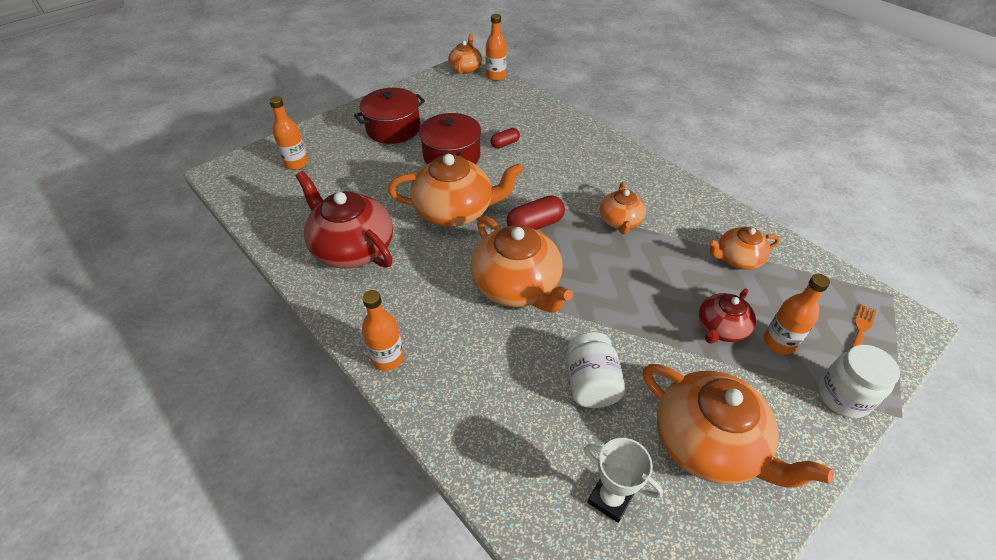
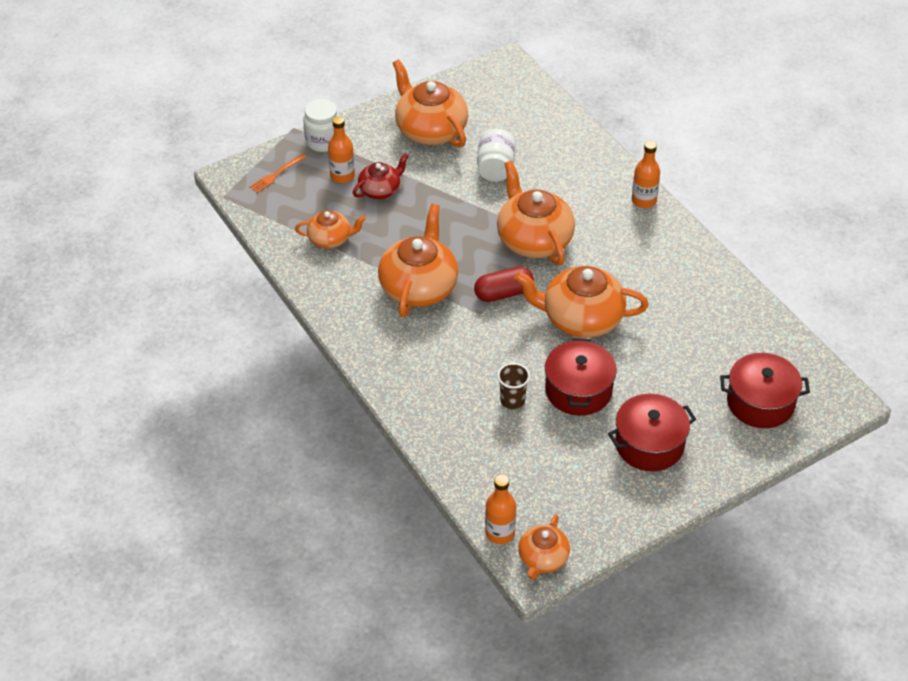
camera: 170 degrees left, 0 degrees up
(296, 163) = (760, 402): orange bottle -> red pot
(352, 248) = (681, 291): red teapot -> none
(505, 144) = (512, 401): red capsule -> brown cup
(610, 498) = (504, 114): white trophy -> none
(620, 221) = (419, 287): orange teapot -> orange teapot, size x1.78

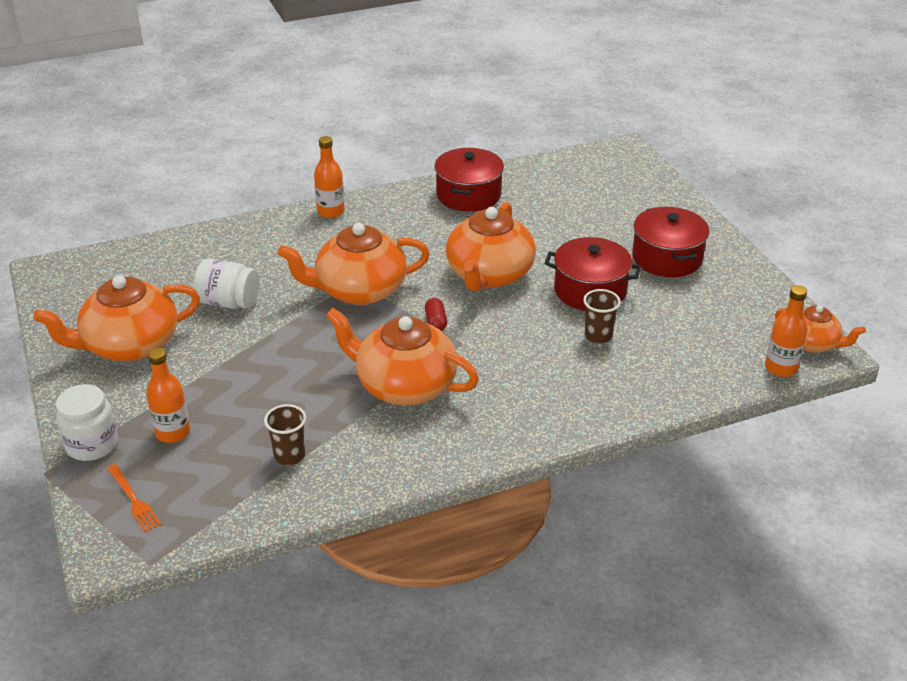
camera: 80 degrees left, 10 degrees down
(330, 239) = (289, 455): orange teapot -> brown cup
(380, 190) = (218, 400): red teapot -> none
(503, 293) = (436, 322): red capsule -> red capsule, size x0.60
(760, 402) = (621, 190): red pot -> red pot (468, 195)

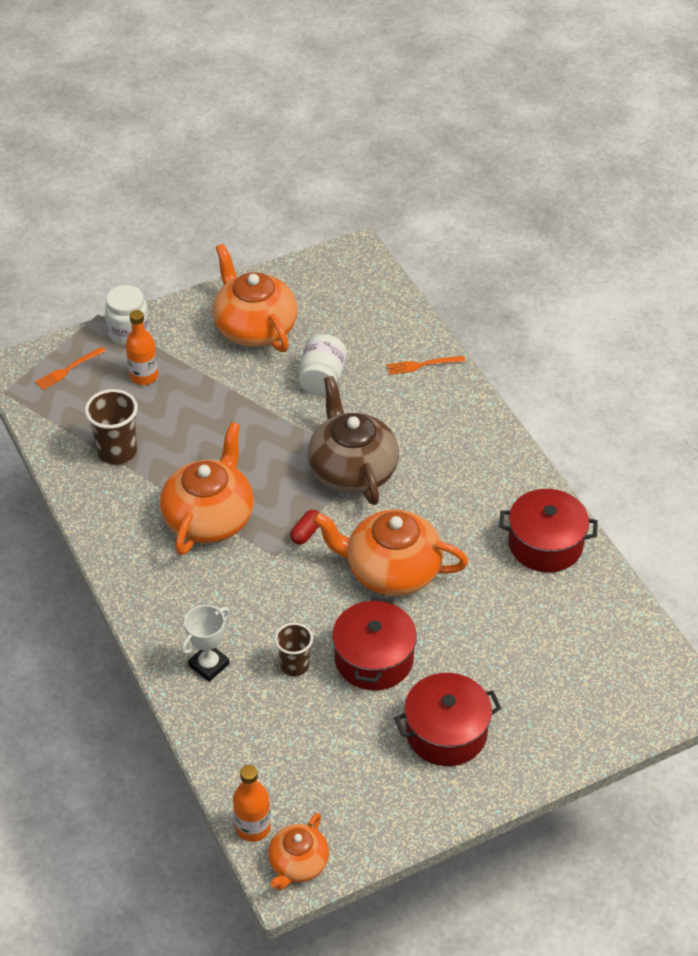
camera: 85 degrees right, 10 degrees up
(232, 241) = (422, 365): none -> orange fork
(289, 455) = (117, 452): brown cup -> brown cup, size x1.50
(331, 212) = (488, 431): orange bottle -> none
(359, 290) = (352, 470): orange teapot -> brown teapot
(436, 322) = (306, 533): red capsule -> red capsule turned 45 degrees counterclockwise
(598, 391) = (209, 665): none -> white trophy

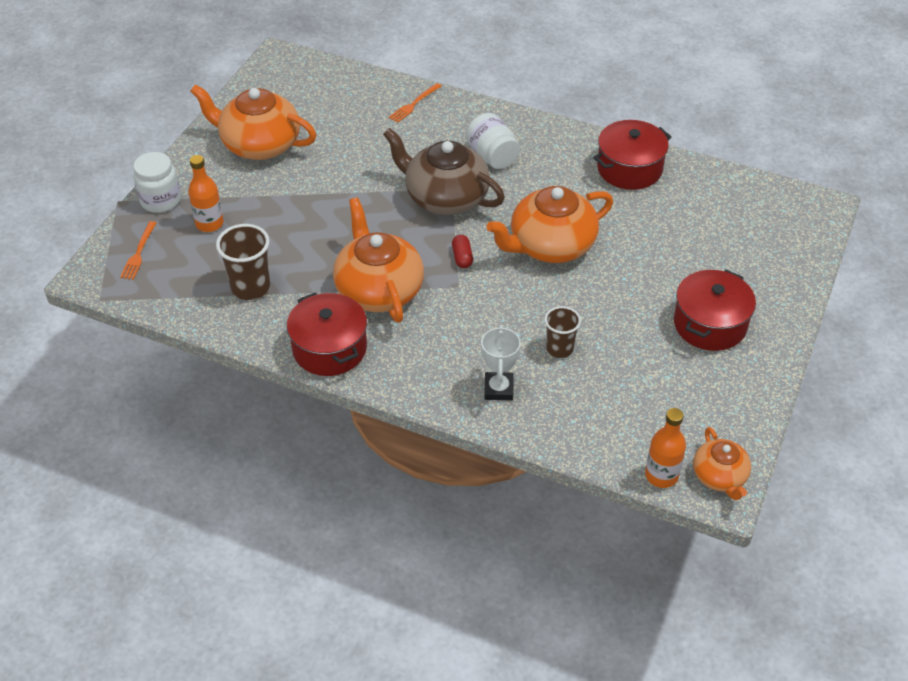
camera: 40 degrees left, 0 degrees up
(322, 379) = (352, 151): white jar -> white jar (492, 156)
(374, 659) = (607, 309): red pot -> red pot (329, 348)

